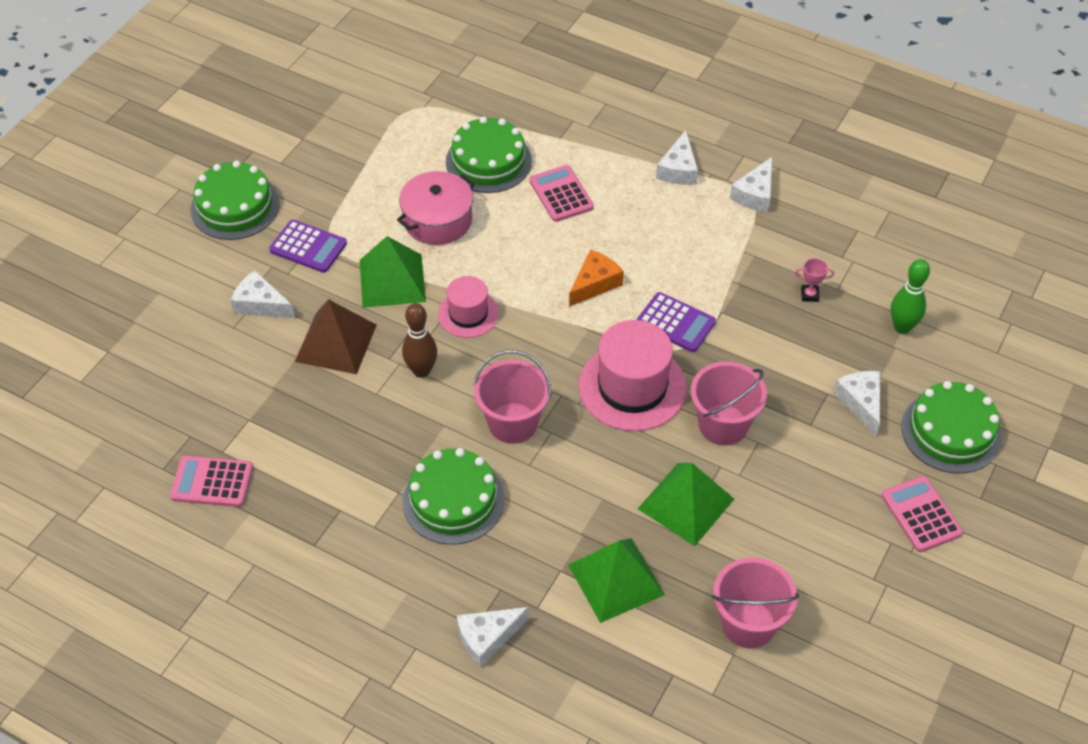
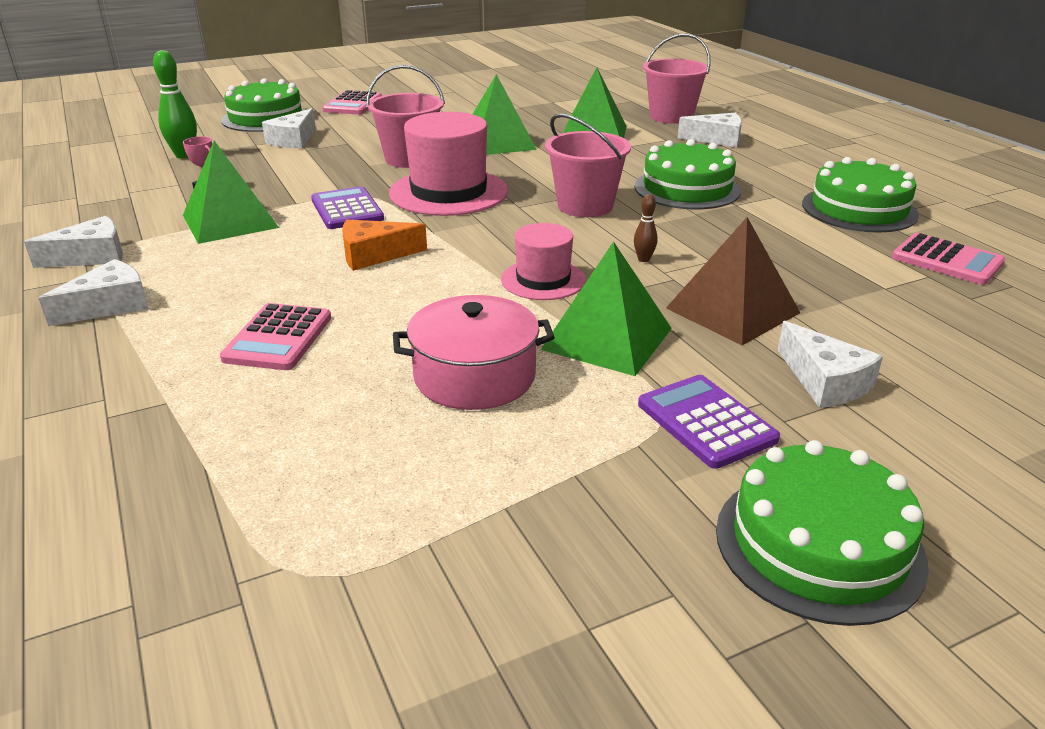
camera: 145 degrees left, 20 degrees down
(421, 371) = (643, 259): brown bowling pin -> brown bowling pin, size x0.52
(488, 161) = (307, 417): green cake -> green cake (859, 209)
(732, 268) = (230, 221): none -> green pyramid
(748, 624) = (527, 105): pink bucket -> pink bucket (671, 116)

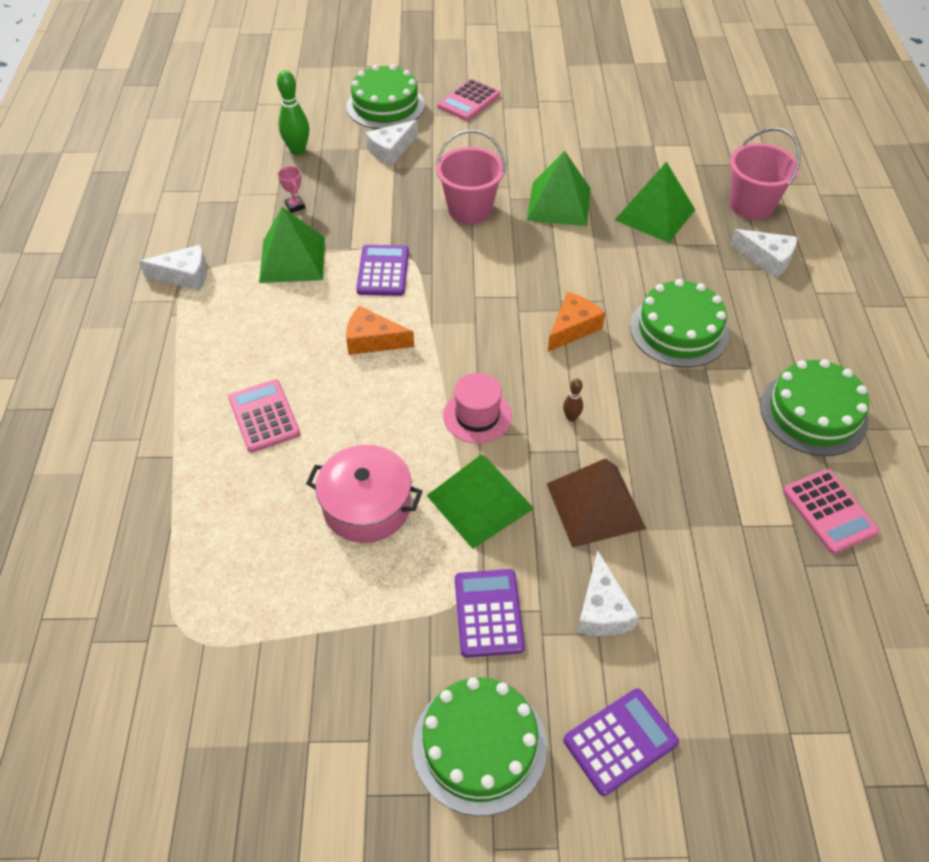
camera: 25 degrees right, 20 degrees up
(109, 305) = (176, 340): white cheese -> none
(278, 338) = (264, 416): pink calculator -> pink calculator turned 120 degrees clockwise
(448, 192) = (474, 271): pink hat -> none
(585, 206) = (572, 328): pink bucket -> orange cheese
(967, 481) = (620, 741): none -> purple calculator

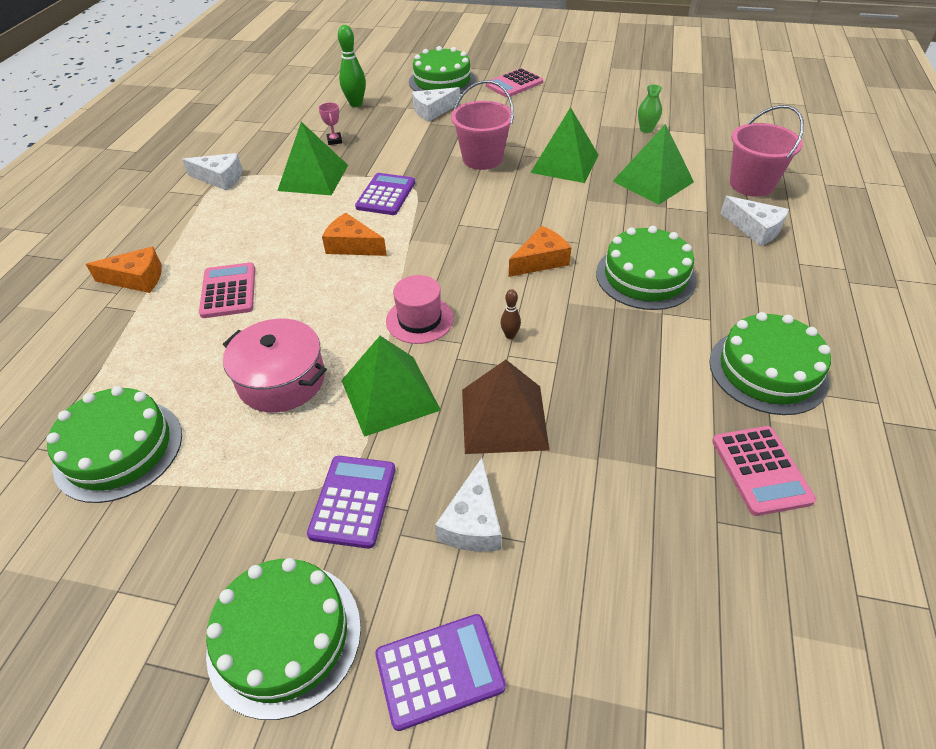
camera: 15 degrees right, 5 degrees down
(154, 418) = (137, 279): none -> orange cheese
(237, 610) = (119, 449): none -> green cake
(630, 148) = (646, 129): none -> green vase

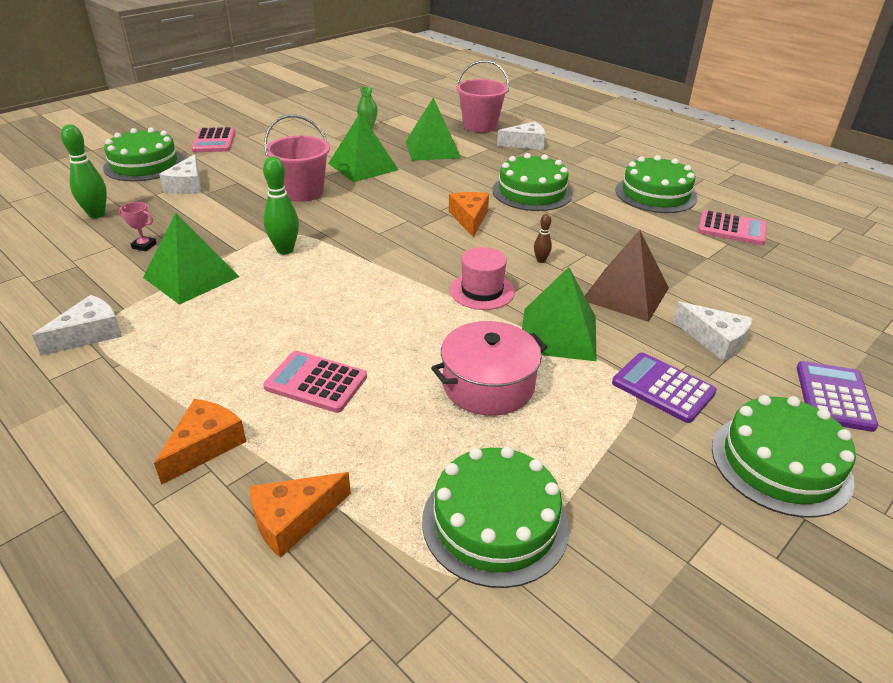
camera: 60 degrees left, 10 degrees down
(352, 245) = (338, 290): orange cheese -> orange cheese (293, 519)
(386, 195) = (285, 250): purple calculator -> green bowling pin

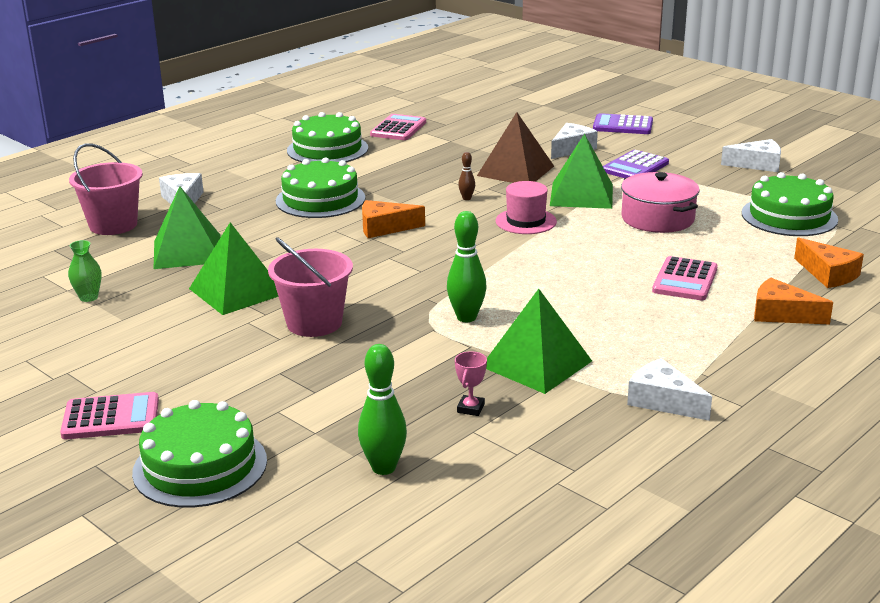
camera: 90 degrees left, 10 degrees down
(187, 185) = (286, 411): white cheese -> white cheese (757, 164)
(780, 463) = (693, 145): green cake -> none

